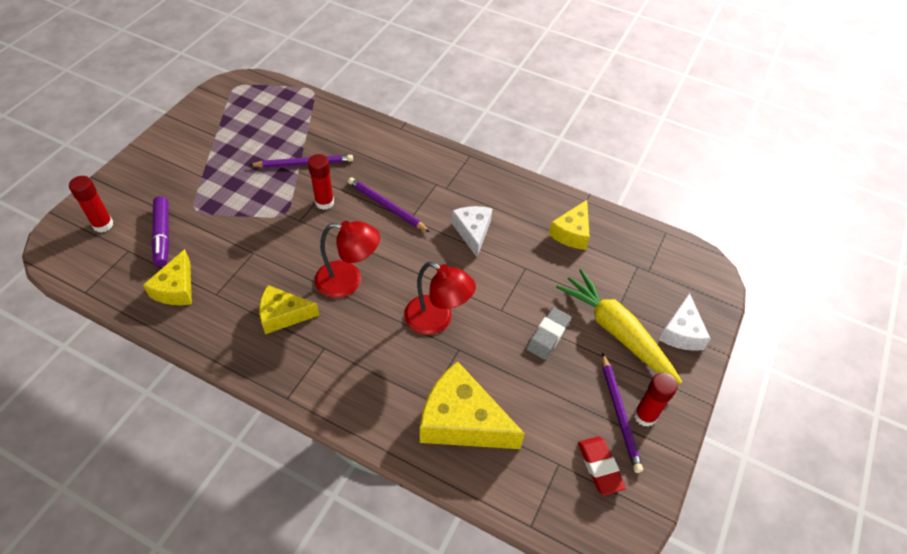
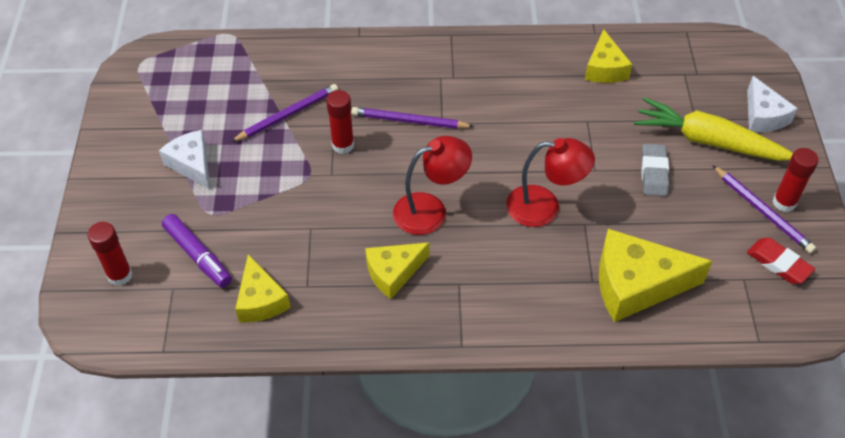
camera: 25 degrees left, 0 degrees up
(472, 232) = (513, 109): white cheese -> white cheese (192, 164)

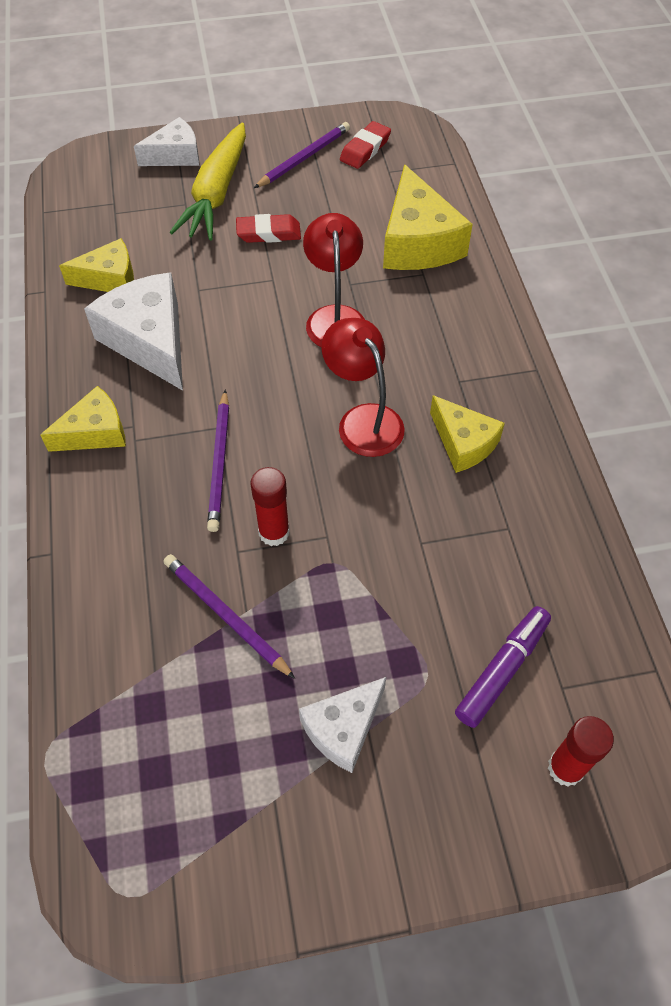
camera: 100 degrees left, 5 degrees up
(260, 300) = (545, 574): yellow cheese -> yellow cheese (95, 432)
(534, 89) = (149, 340): none -> white cheese
(654, 173) = (268, 233): grey eraser -> red eraser
(784, 203) = (290, 144): red glue stick -> none

